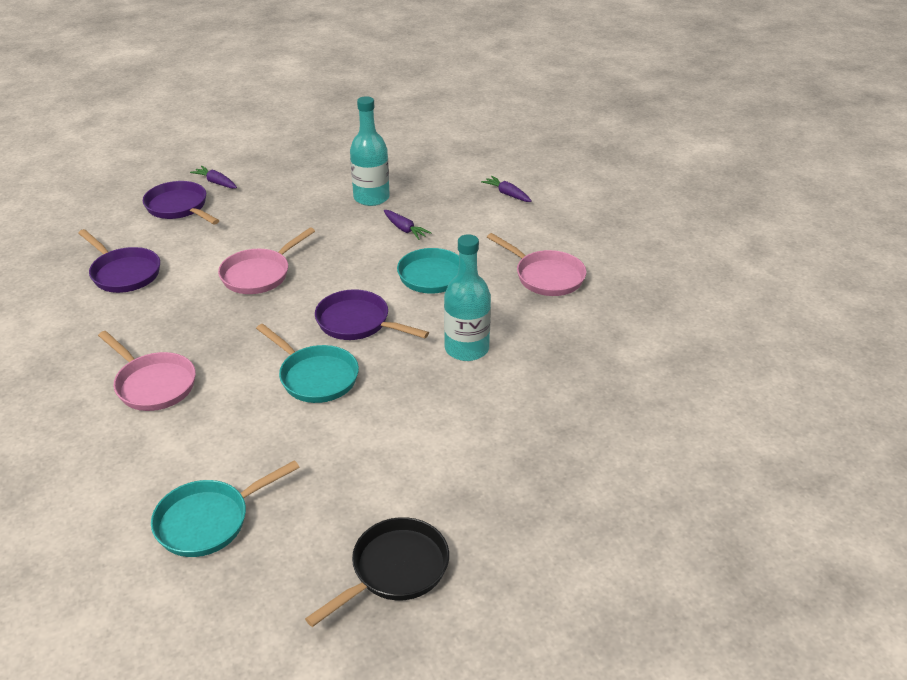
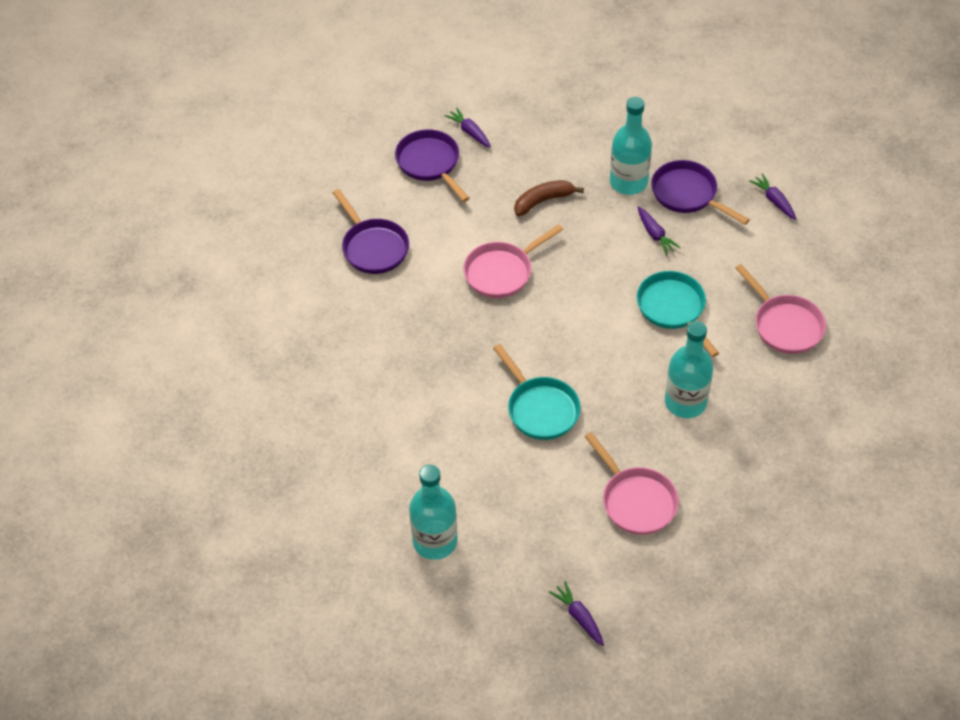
camera: 15 degrees right, 15 degrees up
(153, 384) = (396, 390): pink pan -> pink pan (636, 501)
(208, 521) = (435, 541): turquoise pan -> turquoise bottle
(293, 220) = (543, 201): none -> brown banana
(357, 322) = (588, 351): purple pan -> purple pan (687, 194)
(395, 570) = (579, 617): black pan -> purple carrot

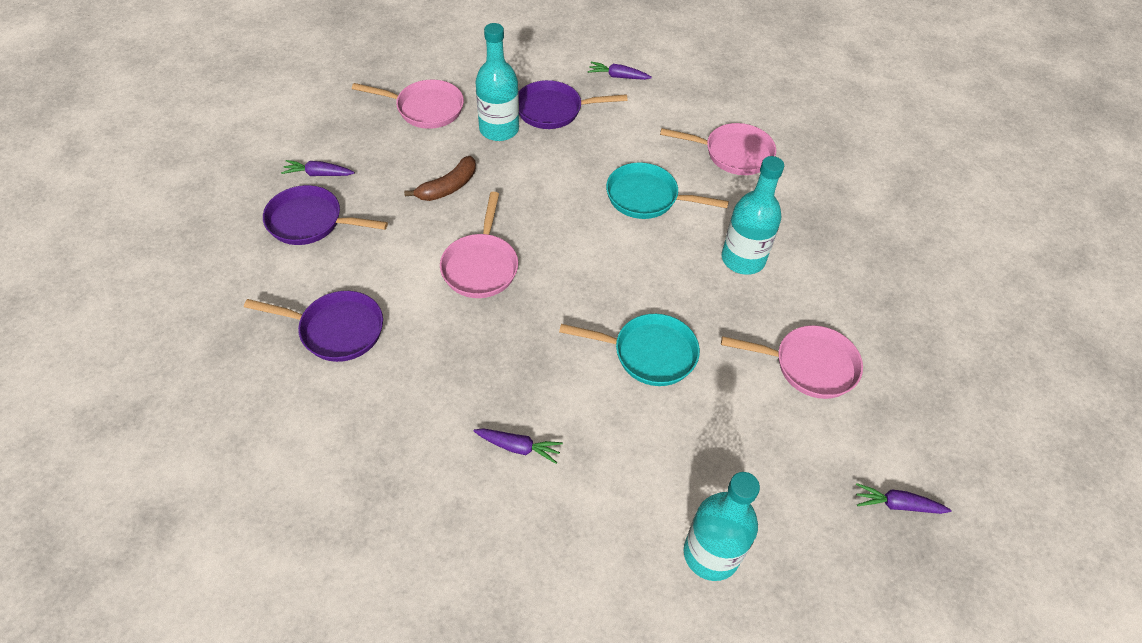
camera: 50 degrees left, 0 degrees up
(543, 201) = (448, 187): brown banana -> brown banana turned 150 degrees counterclockwise
(594, 130) = (425, 109): none -> pink pan
(655, 235) = (566, 153): purple carrot -> purple carrot (518, 447)

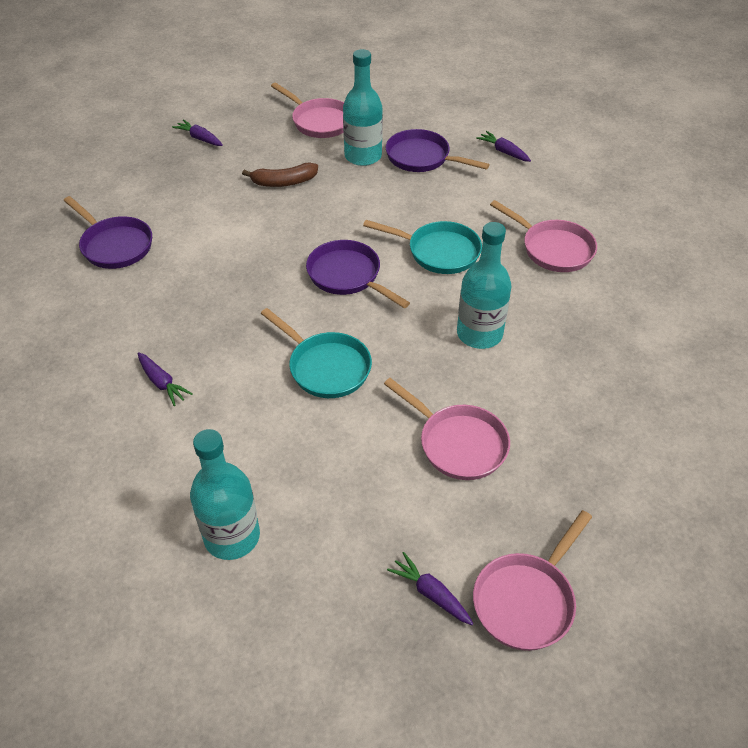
camera: 35 degrees right, 5 degrees down
(310, 222) = (164, 168): purple pan -> purple pan (347, 276)
(481, 266) = (255, 247): pink pan -> pink pan (526, 600)
(647, 197) = (439, 252): turquoise pan -> turquoise pan turned 150 degrees clockwise

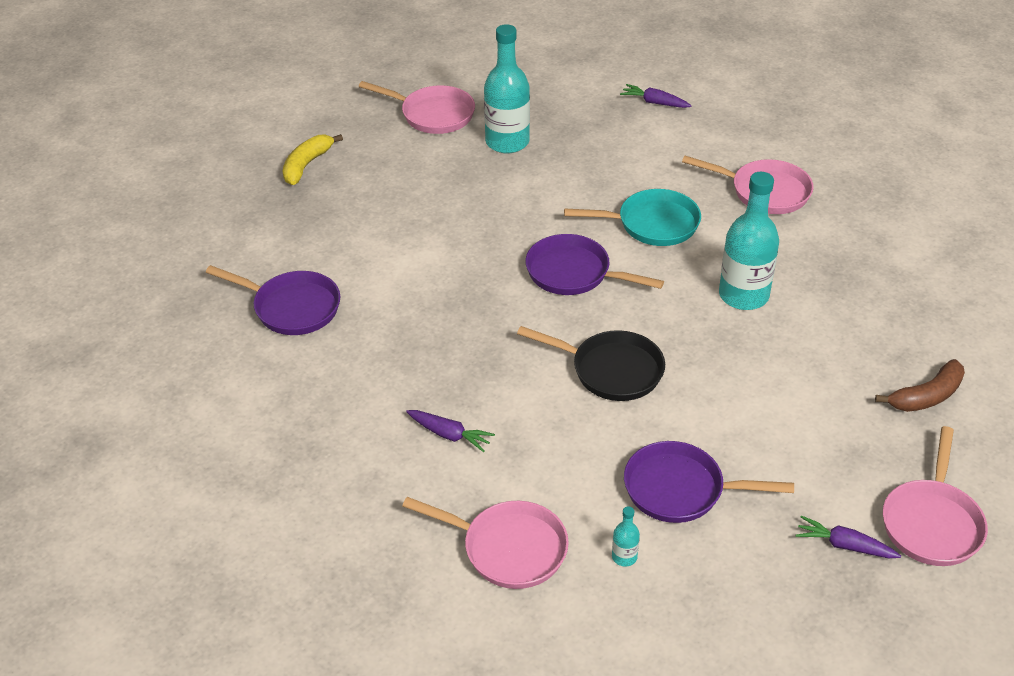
camera: 20 degrees left, 5 degrees down
(200, 138) = (307, 165): purple carrot -> yellow banana
(232, 536) = (624, 557): turquoise bottle -> turquoise bottle, size x0.42
(284, 182) = (438, 191): brown banana -> brown banana (926, 396)
(326, 367) = (611, 370): turquoise pan -> black pan
(422, 158) = (572, 129): purple pan -> purple pan (680, 489)
(458, 443) = (787, 405): pink pan -> pink pan (508, 549)

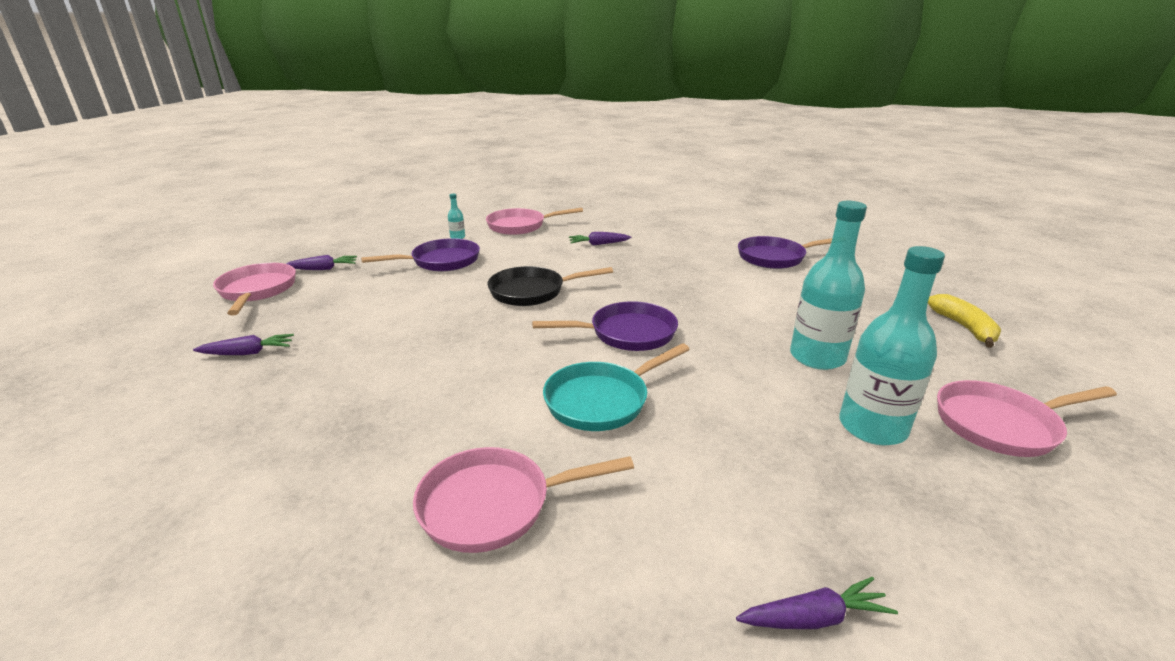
camera: 145 degrees right, 15 degrees down
(743, 295) = (456, 370): turquoise bottle -> turquoise bottle (817, 357)
(926, 396) = (248, 353): brown banana -> purple carrot

